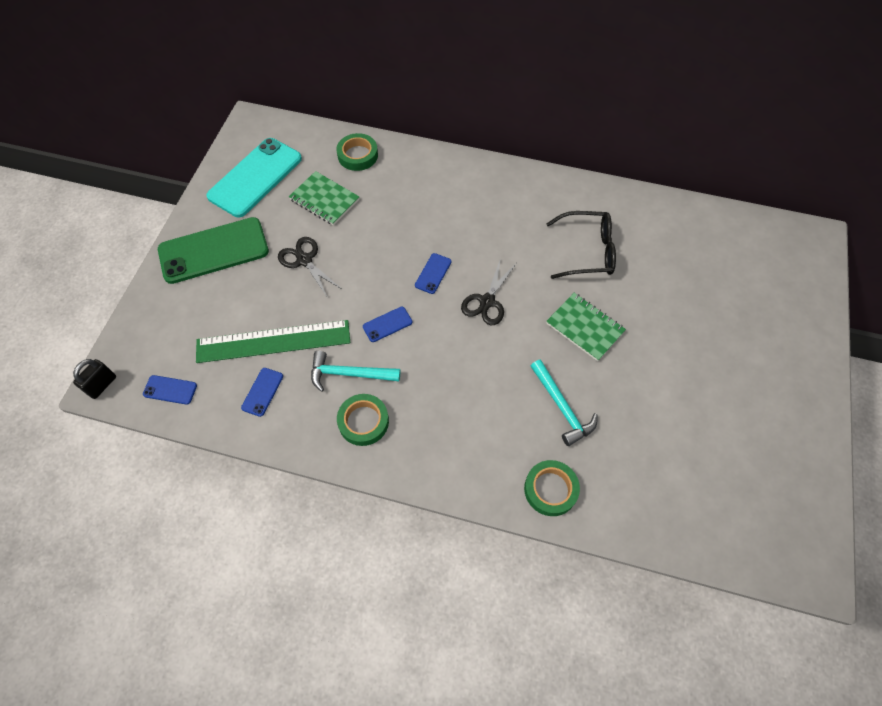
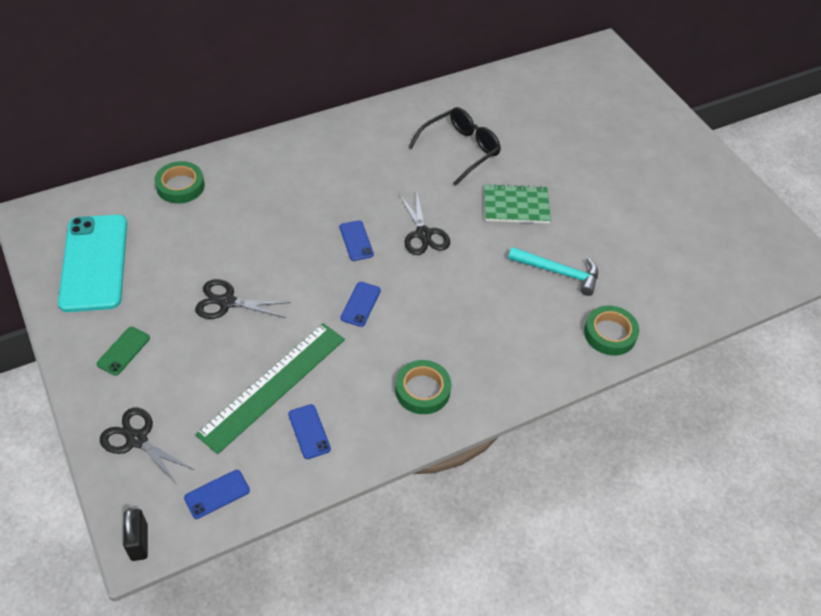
camera: 45 degrees left, 10 degrees down
(164, 316) = (137, 439): none -> black scissors
(214, 251) = (123, 351): green phone -> green phone, size x0.43
(324, 199) = (189, 241): green notebook -> none
(349, 374) = (370, 363): turquoise hammer -> none

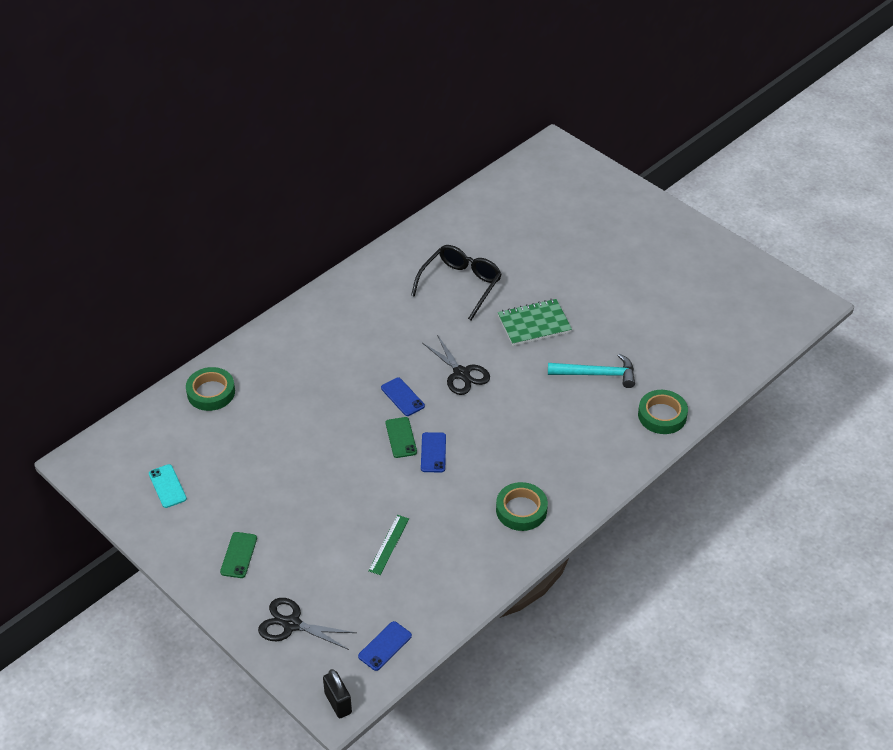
camera: 15 degrees left, 5 degrees down
(94, 263) = (167, 486): turquoise phone -> turquoise phone, size x0.43
(227, 302) = (311, 485): black scissors -> none
(273, 385) = (389, 544): green ruler -> green ruler, size x0.44
(309, 431) = (439, 573): blue phone -> none
(336, 280) = (401, 437): none -> green phone

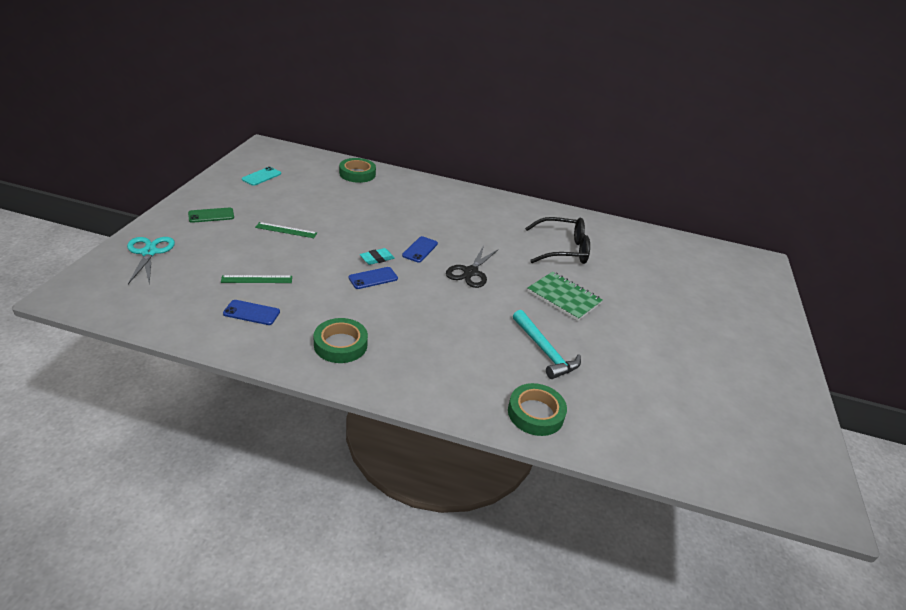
camera: 55 degrees right, 10 degrees down
(291, 624) = (149, 252): black scissors -> turquoise scissors
(306, 496) = (286, 230): none -> green ruler
(338, 703) = (66, 294): black padlock -> none
(385, 646) = (139, 304): blue phone -> blue phone (251, 313)
(401, 437) = (377, 258): green phone -> turquoise eraser

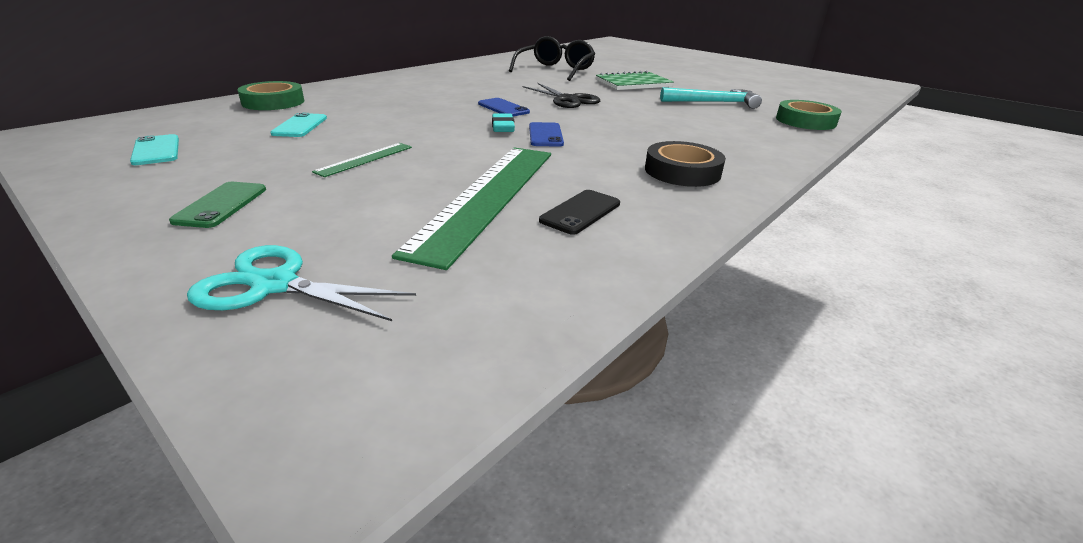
camera: 60 degrees left, 5 degrees down
(251, 313) = (580, 212): blue phone -> black phone
(257, 279) = (487, 196): green ruler -> green ruler, size x2.25
(323, 196) = (300, 126): none -> turquoise phone
(340, 344) = (682, 171): green tape -> black tape

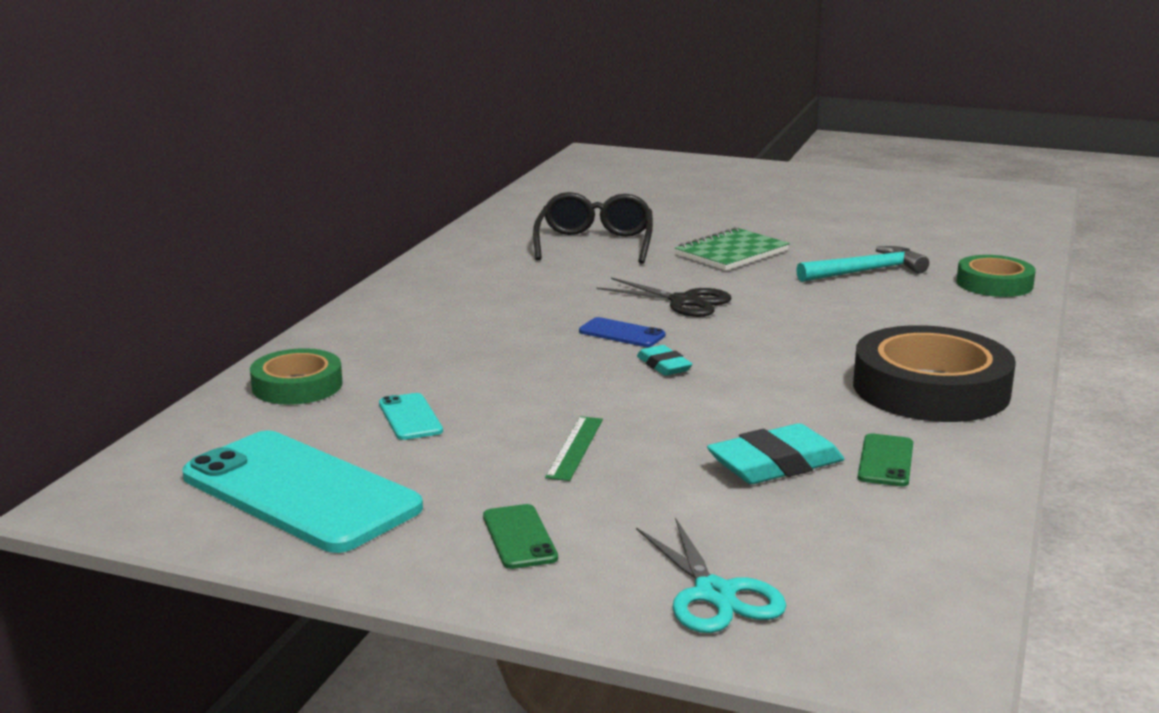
camera: 20 degrees left, 10 degrees down
(156, 150) = (300, 492): turquoise phone -> turquoise phone, size x2.34
(275, 285) = (715, 594): turquoise scissors -> turquoise scissors turned 105 degrees counterclockwise
(487, 196) = (775, 464): green ruler -> turquoise eraser
(545, 135) = (730, 368): blue phone -> none
(580, 212) = (886, 461): black phone -> green phone
(682, 171) = (930, 389): black tape -> black tape, size x1.72

